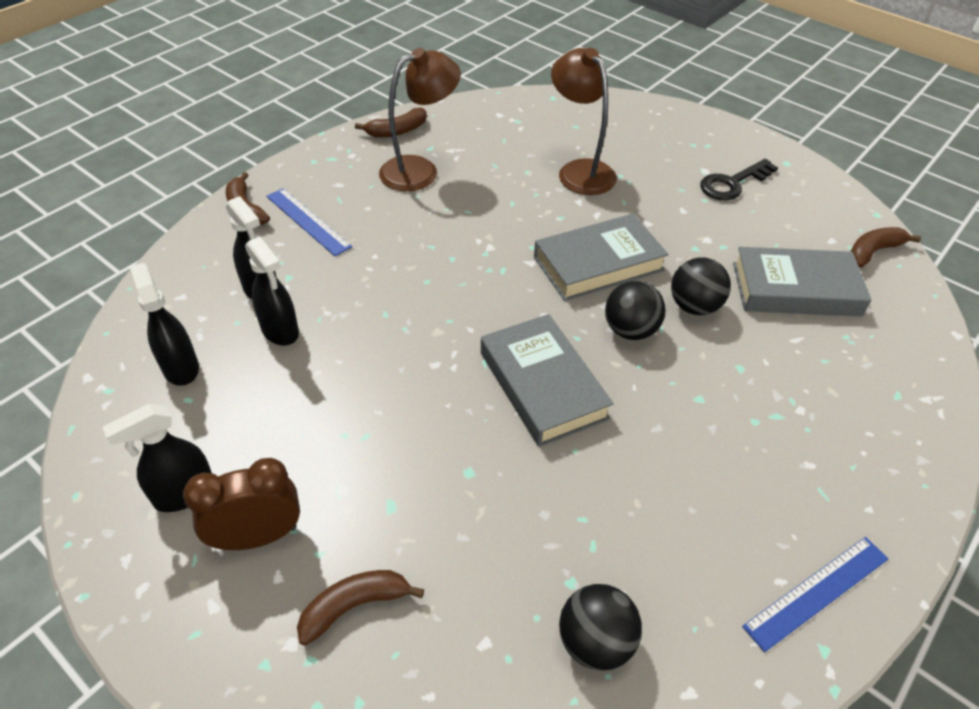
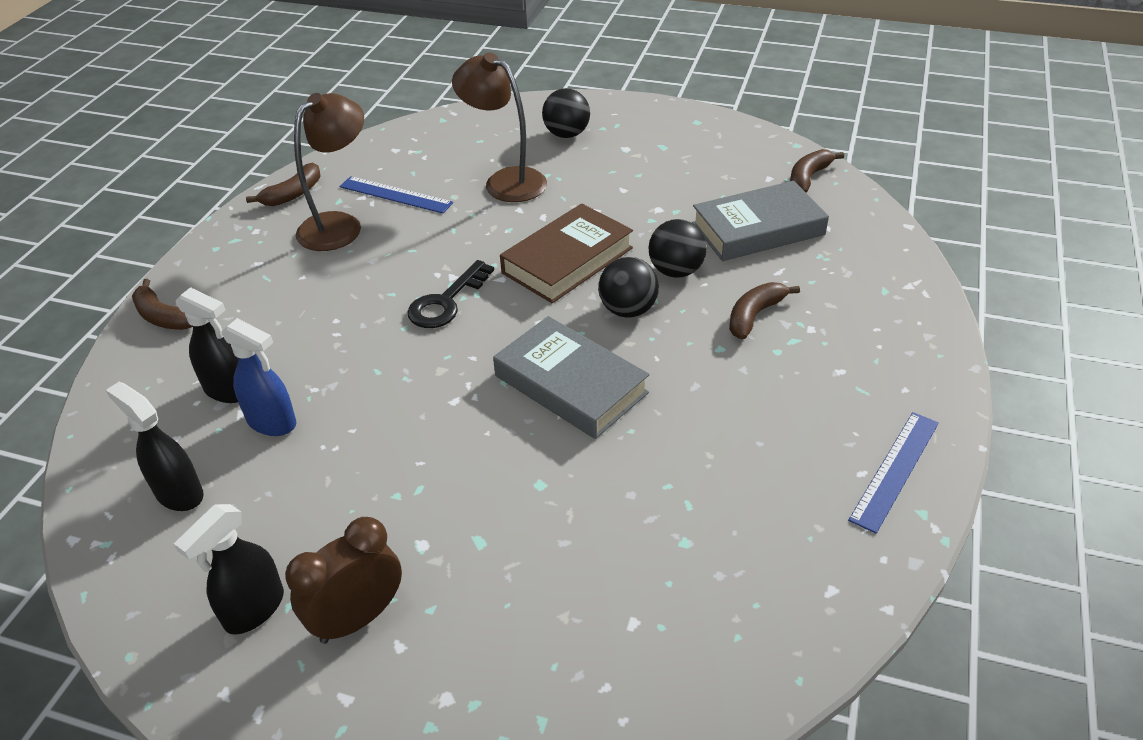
camera: 20 degrees left, 5 degrees down
(280, 331) = (272, 422): black spray bottle -> blue spray bottle
(308, 221) = (243, 308): blue ruler -> blue ruler (395, 195)
(354, 606) = (491, 641): brown banana -> brown banana (754, 315)
(595, 642) = (731, 582): black ball -> black ball (566, 134)
(598, 264) = (567, 260): grey book -> brown book
(732, 183) = (657, 153): black key -> black key (446, 302)

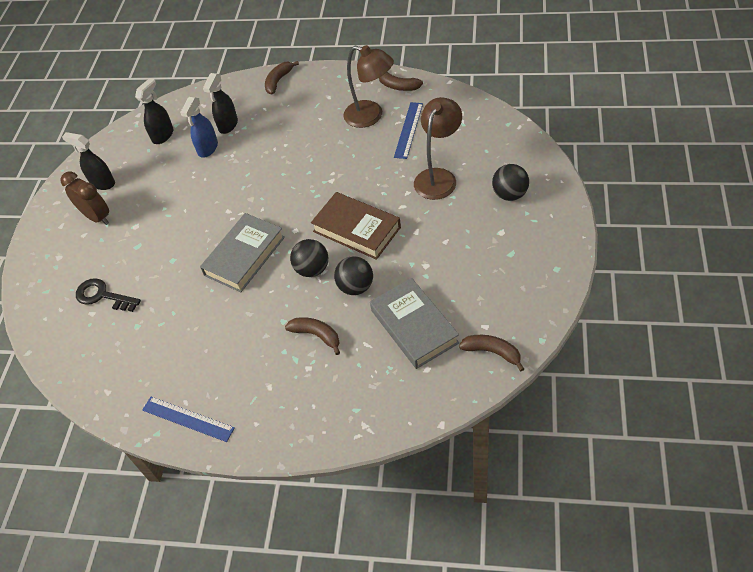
camera: 85 degrees right, 10 degrees up
(446, 302) = (307, 184): black key -> black key (102, 296)

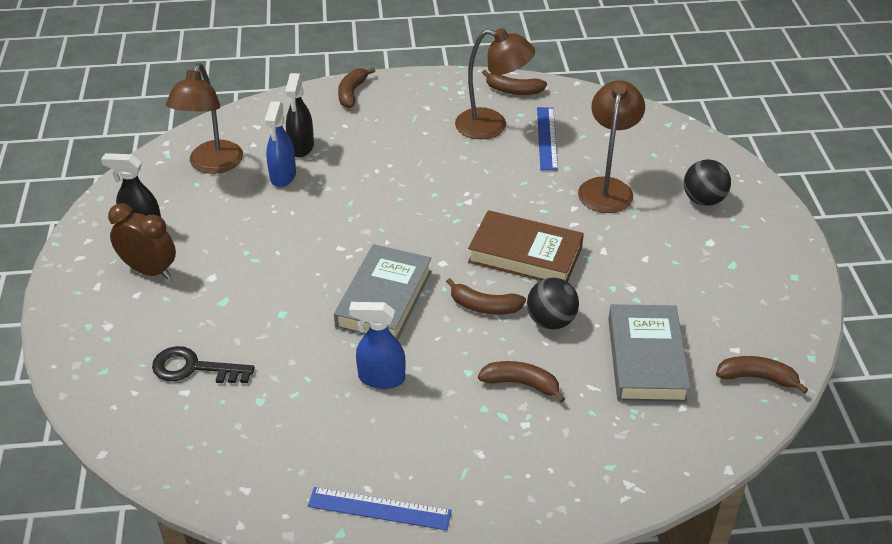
camera: 20 degrees left, 10 degrees down
(163, 135) = (212, 165): black spray bottle -> brown lamp
(222, 319) = (381, 378): none -> blue spray bottle
(312, 269) = (484, 306): black ball -> brown banana
(414, 326) = (646, 359): grey book -> grey book turned 45 degrees clockwise

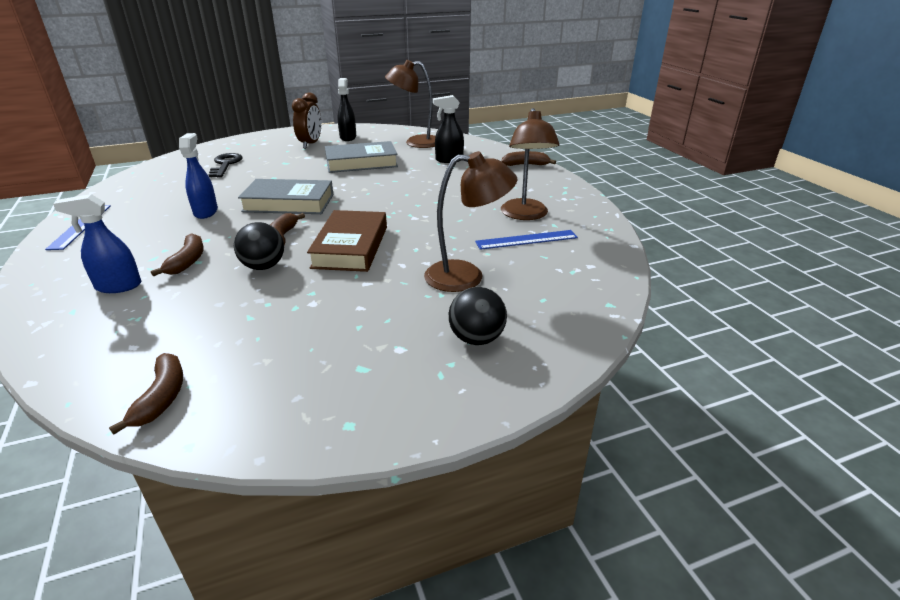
camera: 75 degrees right, 10 degrees down
(283, 176) = (413, 159): blue spray bottle -> blue spray bottle (118, 286)
(513, 90) = (588, 218): brown banana -> none
(646, 359) = (206, 319): grey book -> grey book (361, 162)

